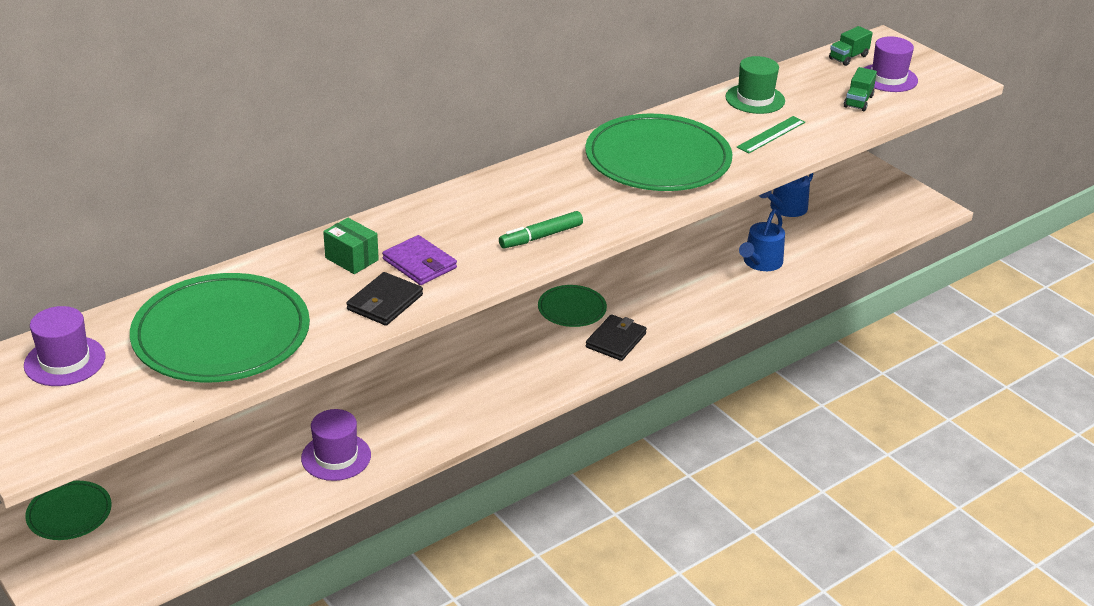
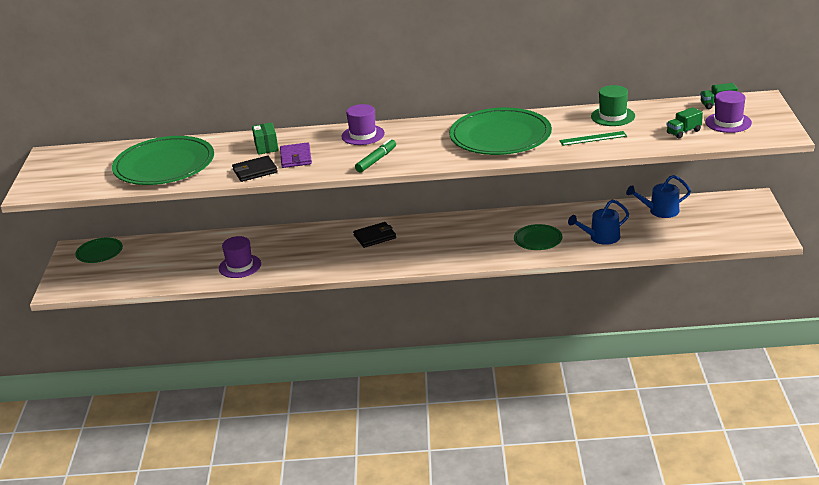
camera: 40 degrees right, 5 degrees down
(65, 361) = (88, 159): purple hat -> purple hat (363, 135)
(541, 236) = (376, 160): green marker -> green marker turned 120 degrees clockwise
(572, 309) = (450, 231): green plate -> green plate (538, 239)
(616, 340) = (455, 254): black wallet -> black wallet (375, 237)

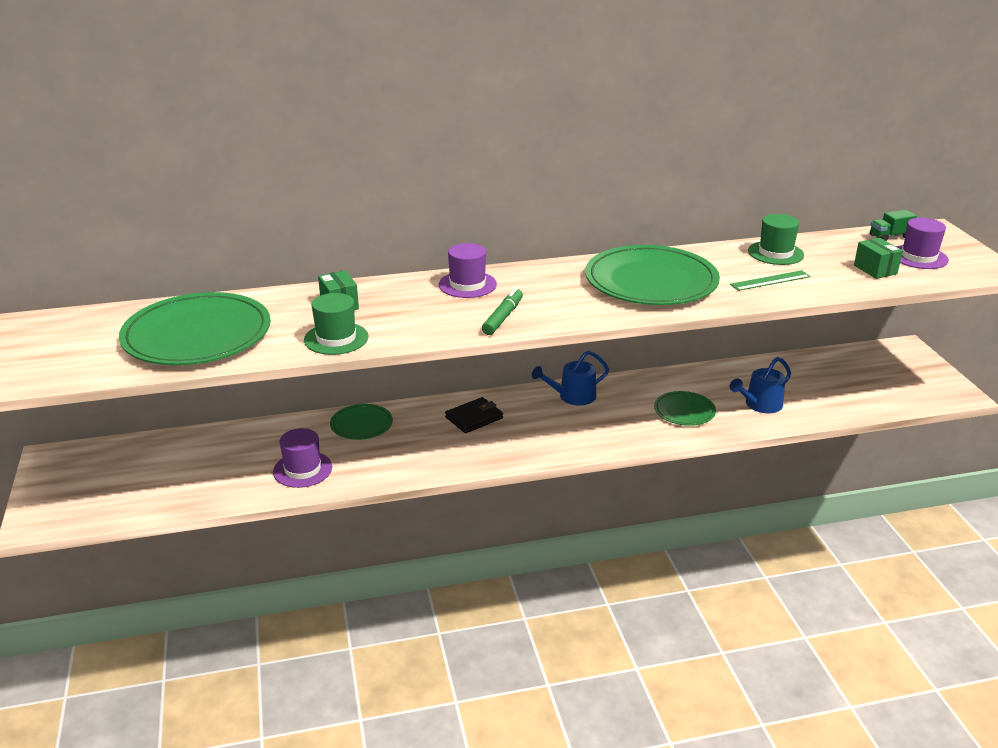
camera: 15 degrees left, 0 degrees up
(99, 252) = (90, 460): green plate -> green plate (361, 424)
(255, 171) = (336, 338): black wallet -> green hat
(296, 158) = (388, 318): purple wallet -> none
(660, 211) = (811, 368): blue watering can -> blue watering can (573, 396)
(683, 132) = (875, 269): green truck -> green box

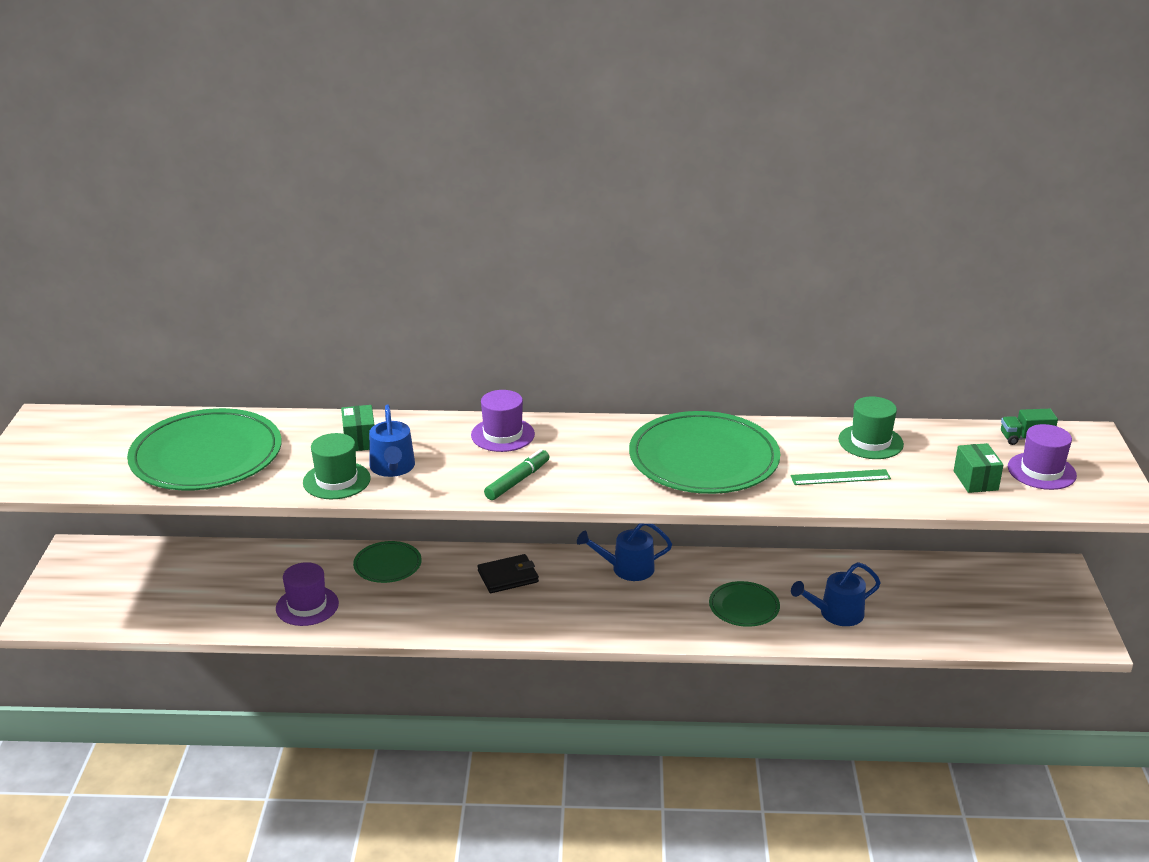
camera: 15 degrees right, 0 degrees up
(383, 322) = (392, 468): none -> blue watering can

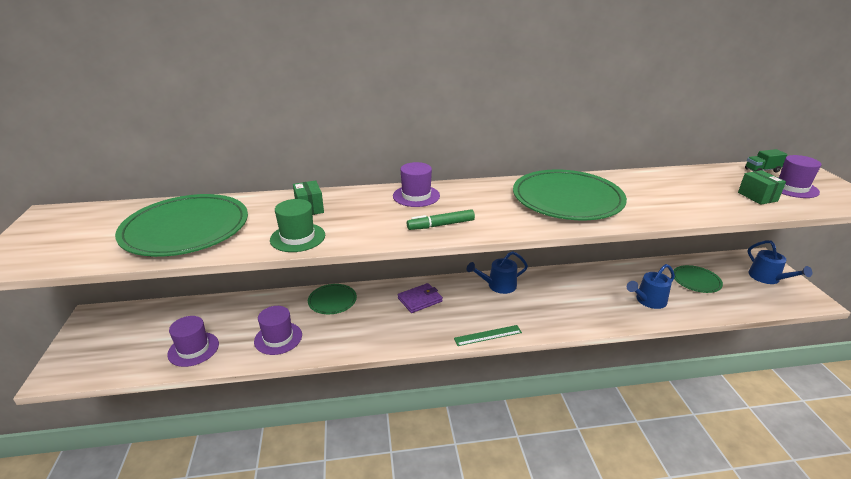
camera: 10 degrees left, 0 degrees up
(200, 607) = (193, 349): none -> purple hat
(392, 468) = (340, 224): blue watering can -> blue watering can (767, 278)
(508, 576) = (420, 300): black wallet -> purple wallet
(517, 481) = (441, 225): green marker -> green marker turned 135 degrees counterclockwise
(744, 607) = (587, 303): green plate -> green plate (696, 281)
(840, 477) = (668, 202): green ruler -> green ruler (488, 335)
(870, 442) = (669, 180): green hat -> none

